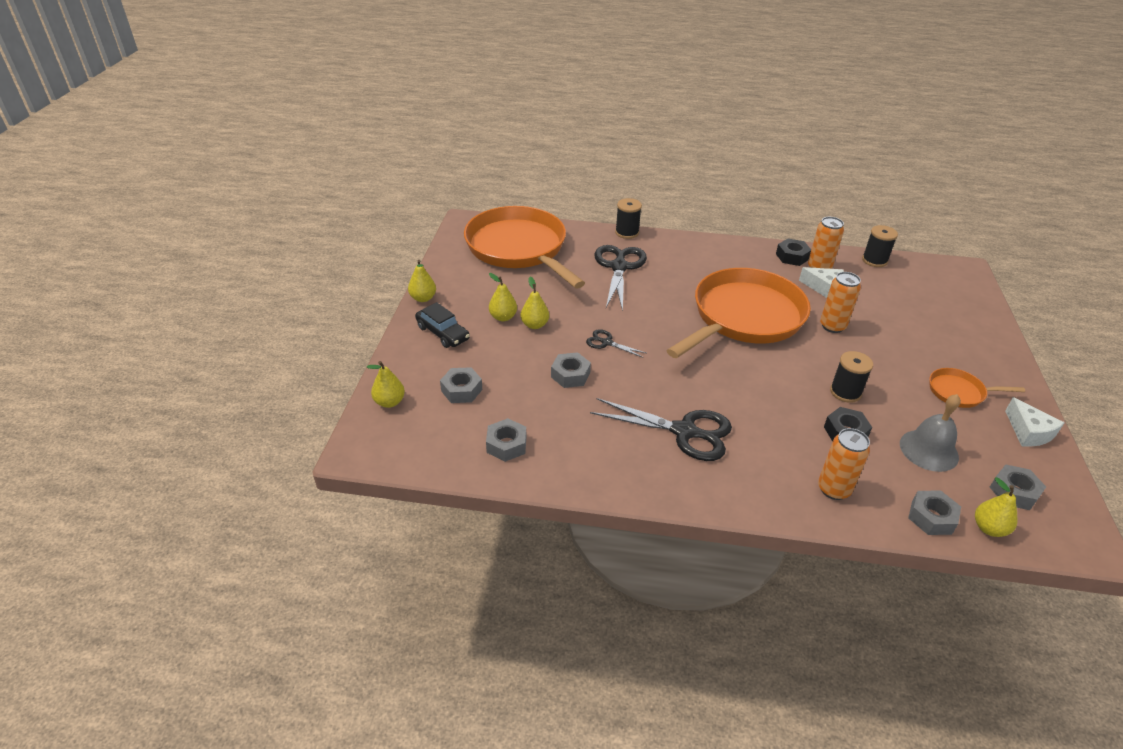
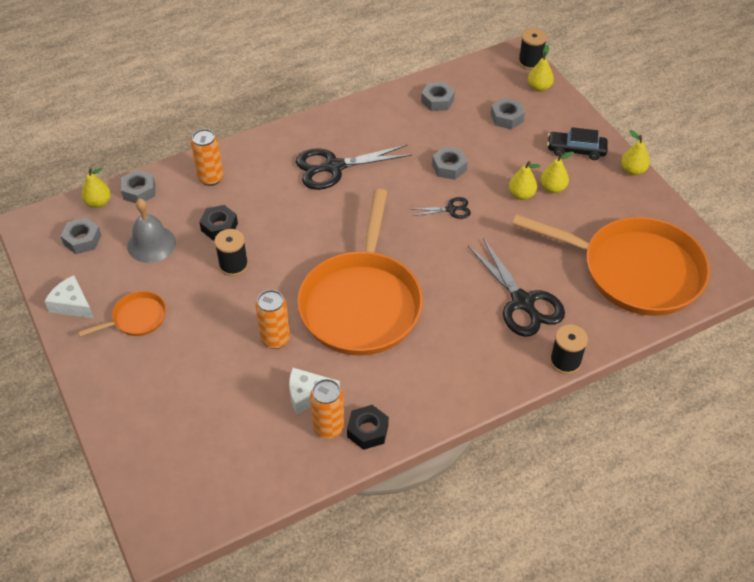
camera: 145 degrees right, 10 degrees up
(874, 260) = (272, 484): black spool -> black spool (530, 62)

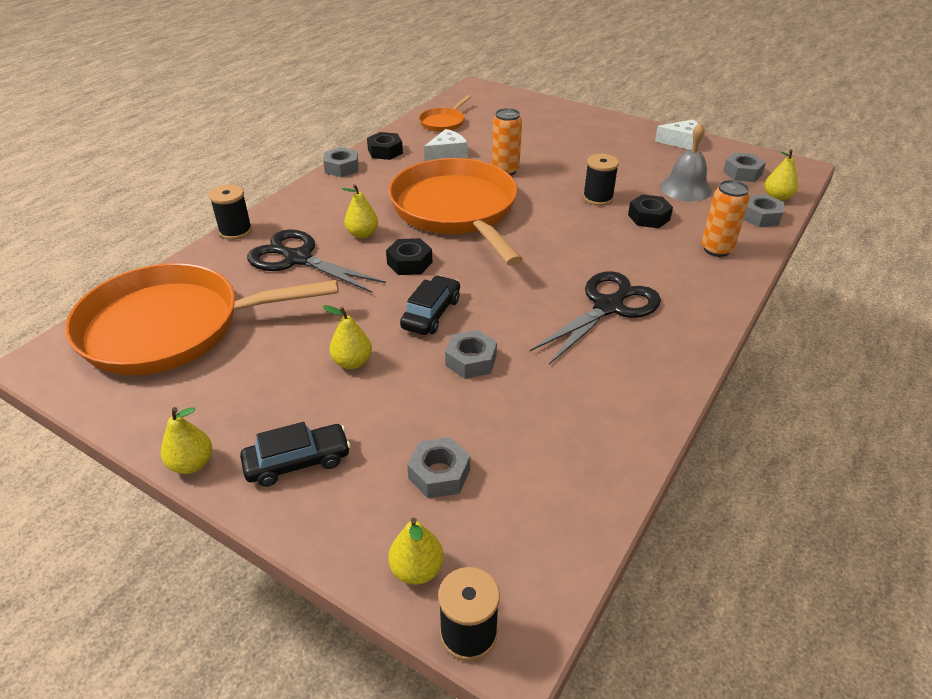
camera: 150 degrees right, 10 degrees down
(136, 318) = (624, 150): orange pan -> orange pan (443, 122)
(329, 427) = (415, 145): orange can -> none
(437, 101) = (569, 456): grey nut -> grey nut (342, 168)
(438, 260) = (409, 263): none -> black nut
(451, 209) = (431, 313): black scissors -> black car
(552, 188) = (312, 387): yellow pear -> yellow pear (362, 234)

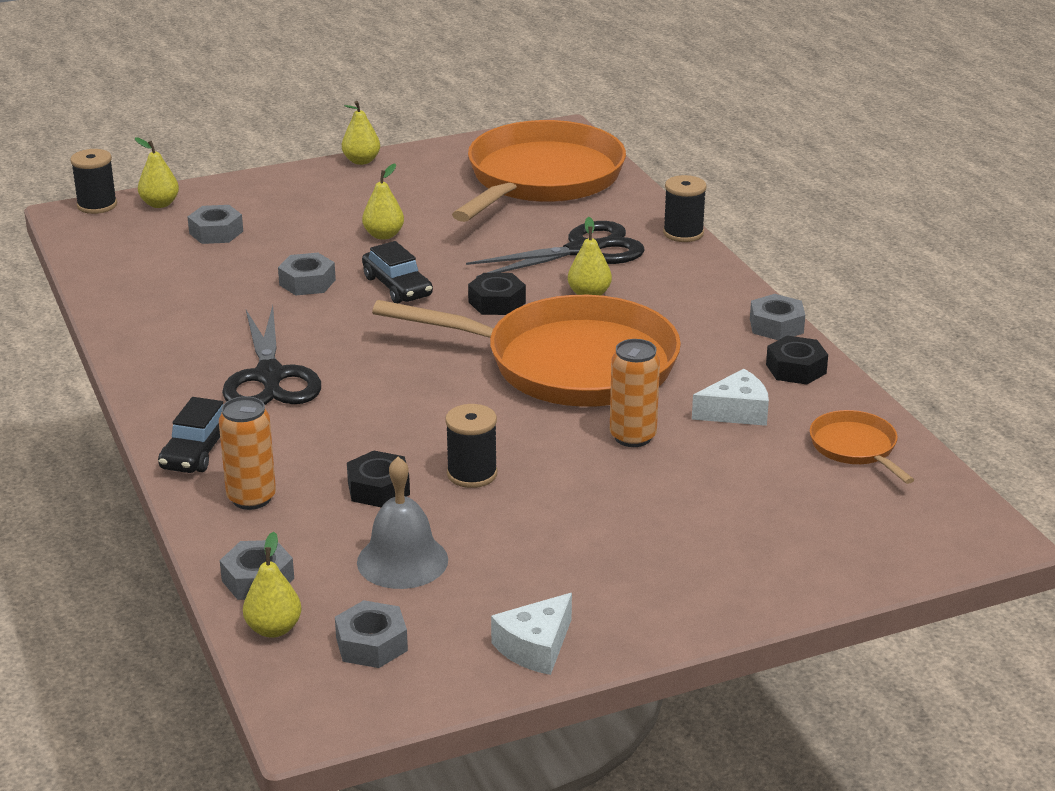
camera: 125 degrees right, 10 degrees down
(297, 462) = (307, 192): black car -> black car (198, 450)
(447, 154) = (736, 412): white cheese -> white cheese turned 105 degrees counterclockwise

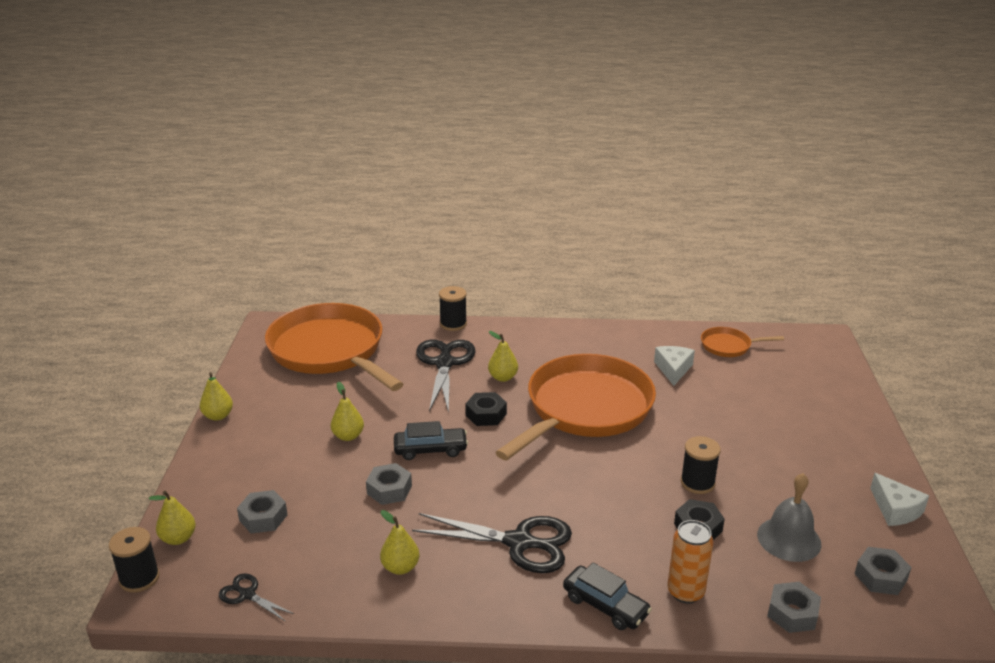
camera: 65 degrees left, 0 degrees up
(103, 258) = (247, 595): none -> black scissors
(273, 629) = (854, 619): yellow pear -> yellow pear (400, 567)
(633, 437) = (683, 411): orange can -> none
(776, 326) = (587, 329): grey nut -> none
(796, 369) = (638, 337): black nut -> none

